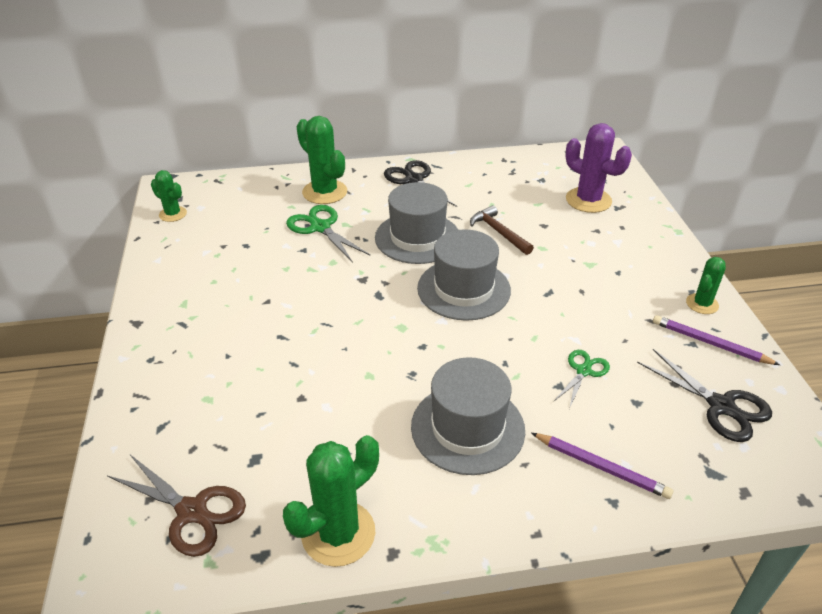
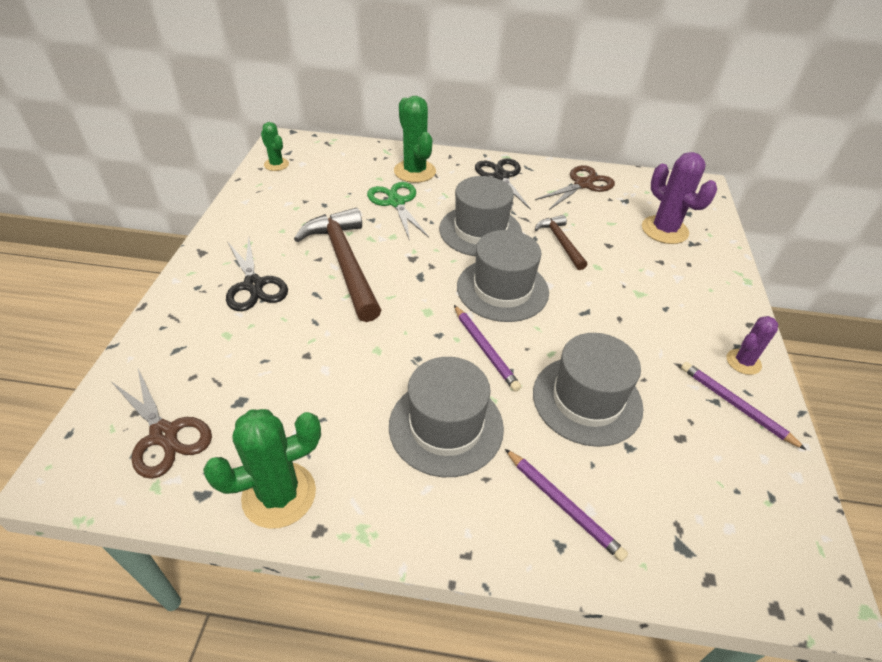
camera: 15 degrees right, 5 degrees up
(296, 299) = (344, 263): none -> brown hammer
(472, 349) = (485, 349): none -> purple pencil
(496, 172) = (583, 184): none -> brown scissors
(583, 371) = (587, 400): green scissors -> grey hat
(702, 304) = (743, 362): green cactus -> purple cactus
(721, 406) = (721, 477): black scissors -> black scissors (254, 285)

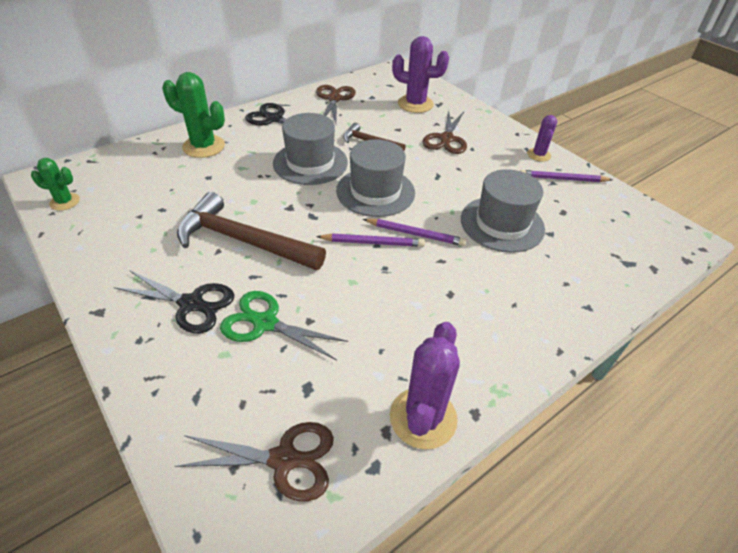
camera: 45 degrees left, 0 degrees up
(279, 495) = (423, 418): green cactus -> purple cactus
(396, 202) = (221, 176): green scissors -> green scissors (265, 323)
(446, 426) = (456, 294): grey hat -> none
(563, 505) = (563, 286): purple pencil -> purple pencil (373, 242)
(649, 282) = (446, 139): none -> brown scissors

